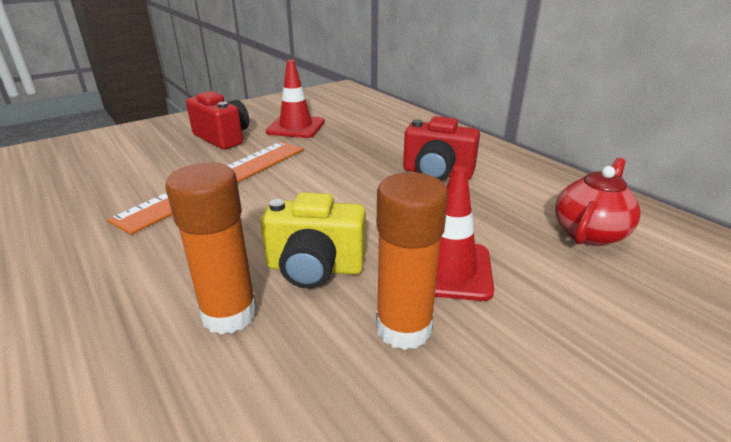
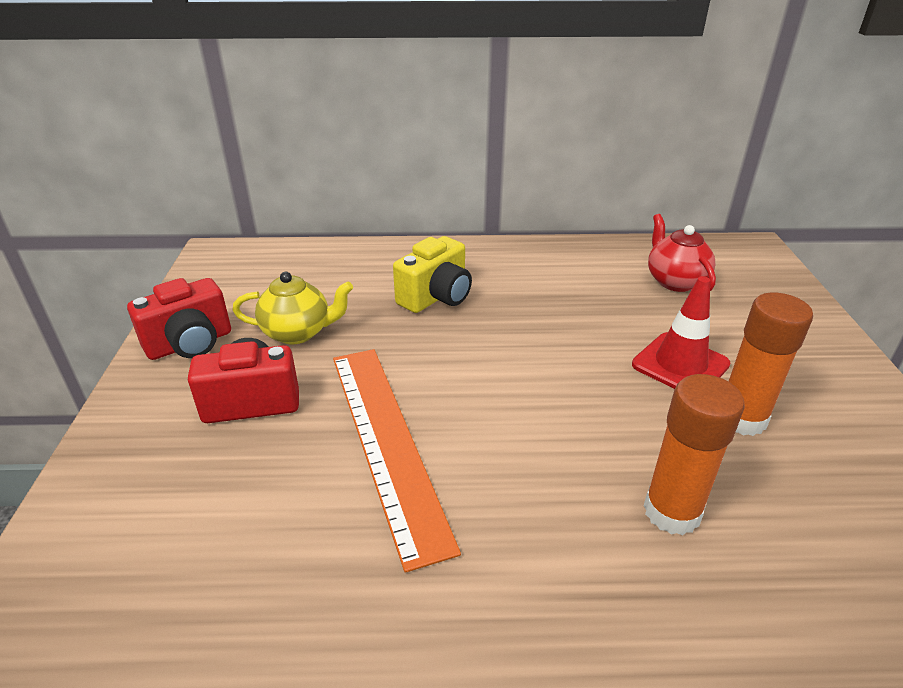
camera: 55 degrees left, 5 degrees up
(296, 127) = (298, 332): red traffic cone -> yellow teapot
(315, 268) = (631, 433): yellow camera -> yellow camera (436, 297)
(437, 173) = (520, 297): red camera -> red camera (190, 344)

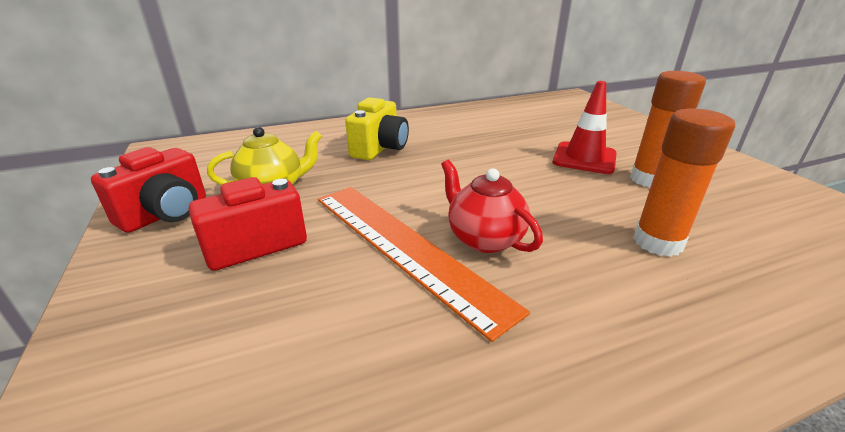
camera: 20 degrees left, 5 degrees down
(675, 281) = (541, 117): red teapot -> red teapot (484, 238)

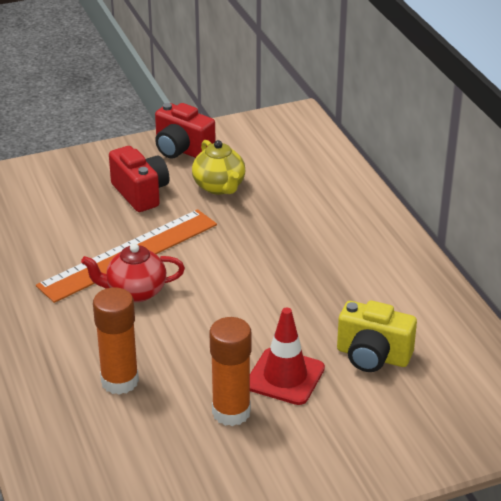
camera: 90 degrees right, 5 degrees up
(379, 149) = (304, 235): yellow camera -> yellow camera (372, 356)
(484, 238) = (135, 292): red teapot -> red teapot turned 150 degrees counterclockwise

